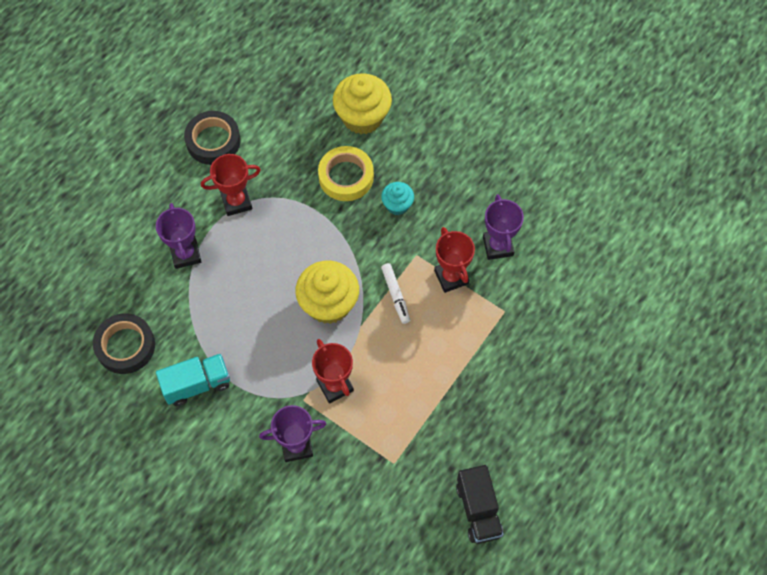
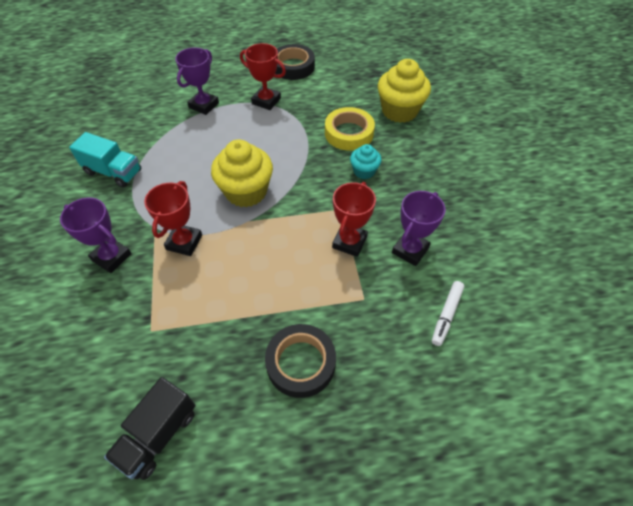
camera: 45 degrees right, 10 degrees down
(125, 346) = (110, 124): black tape -> black tape (301, 363)
(395, 295) = (295, 222): white marker -> white marker (446, 315)

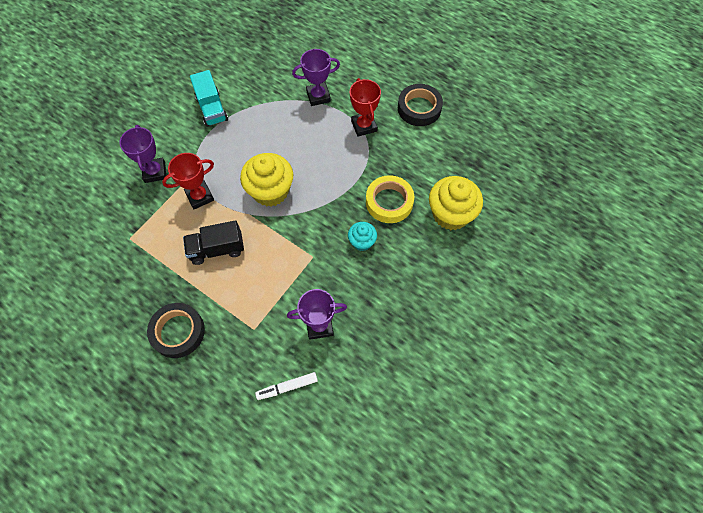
camera: 45 degrees right, 10 degrees up
(158, 435) = (78, 301): black truck -> black truck (217, 249)
(349, 242) = (290, 285): red trophy -> none

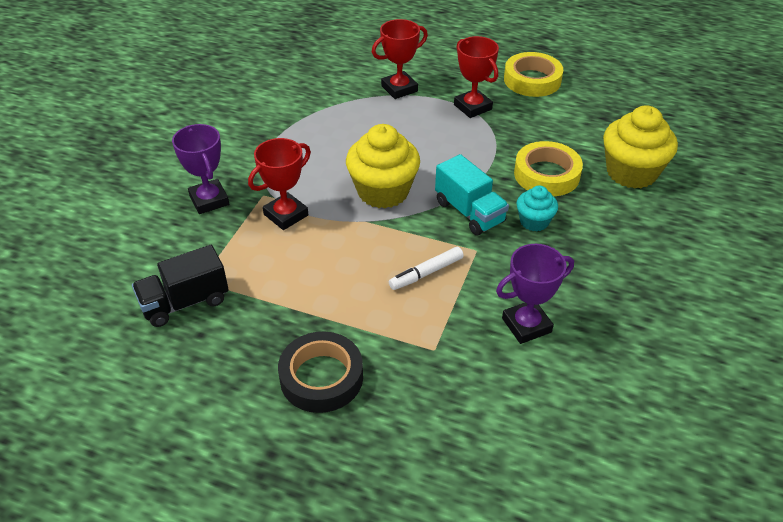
camera: 15 degrees left, 20 degrees down
(212, 109) = (263, 122): turquoise truck -> turquoise truck (469, 212)
(217, 249) = (337, 268): black truck -> black truck (185, 302)
(287, 387) = (518, 409): white marker -> white marker (426, 273)
(318, 96) = (399, 89): purple trophy -> red trophy
(419, 108) = (532, 80): black tape -> yellow tape

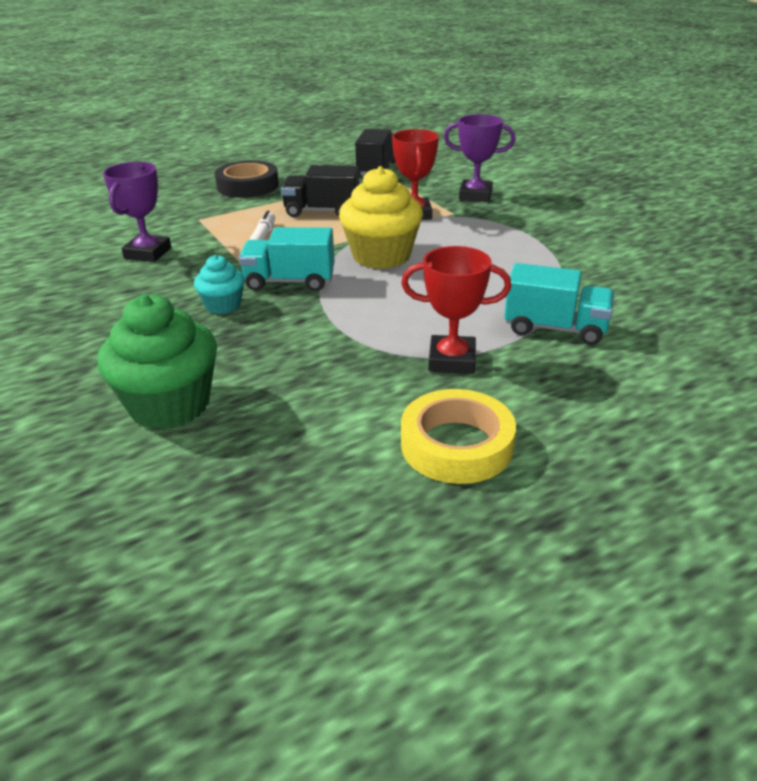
camera: 130 degrees right, 10 degrees down
(333, 273) = (322, 211): none -> black truck
(399, 89) = (555, 328): red trophy -> turquoise truck
(546, 174) = (264, 346): yellow tape -> none
(631, 172) = (170, 405): yellow cupcake -> green cupcake

